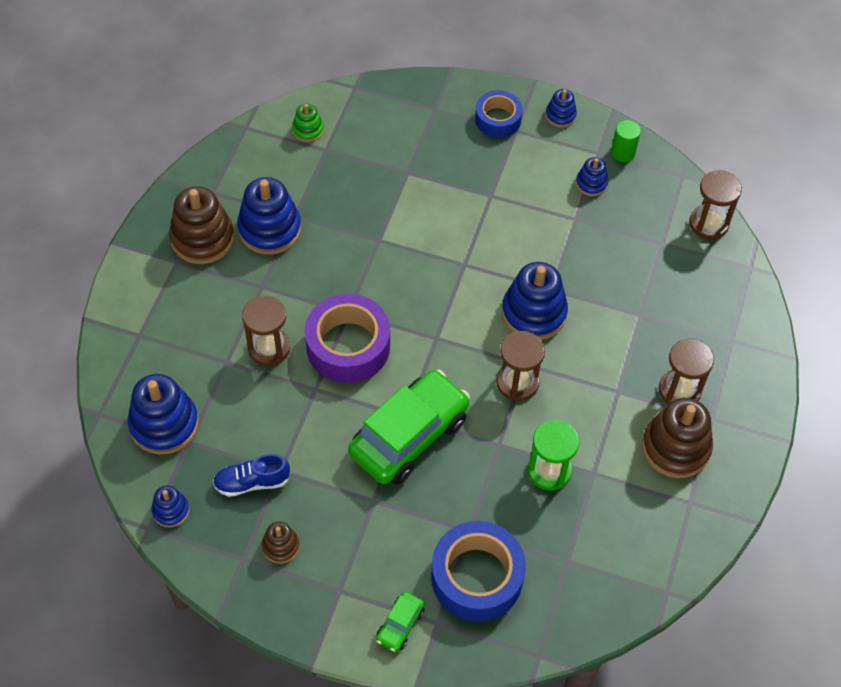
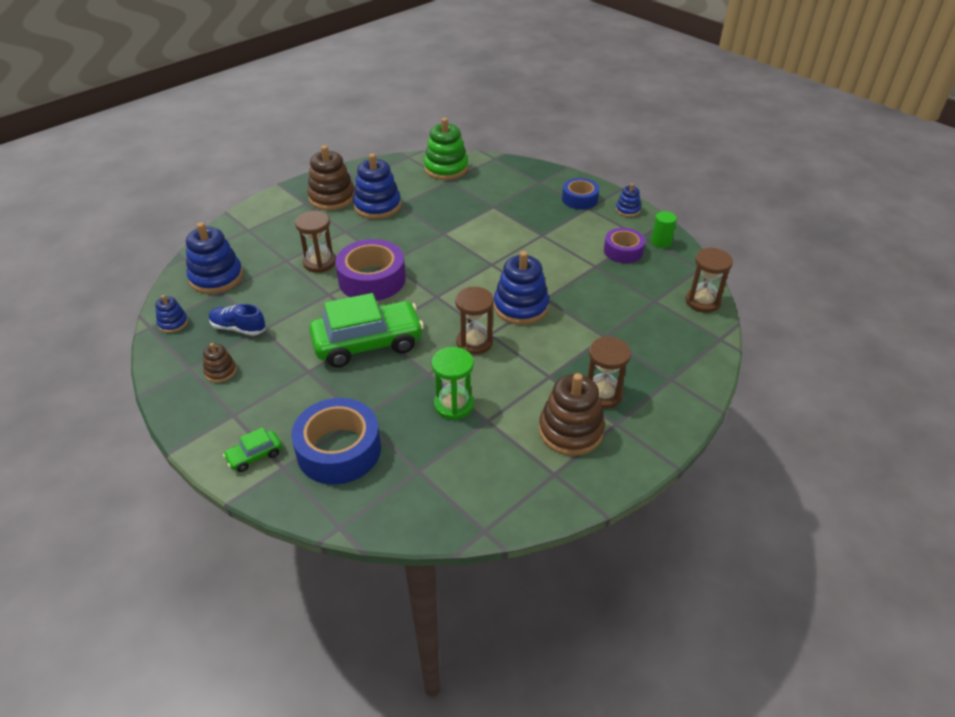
camera: 30 degrees right, 15 degrees down
(308, 130) = (446, 168): green stacking toy -> green stacking toy, size x1.93
(591, 184) = (623, 251): blue stacking toy -> purple tape

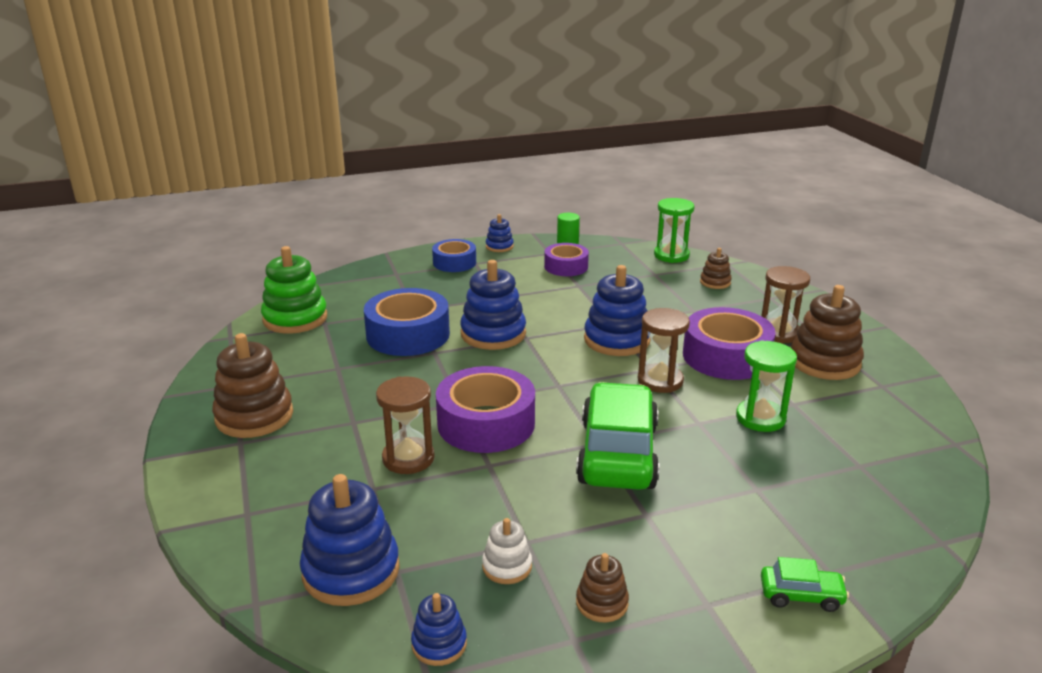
camera: 65 degrees left, 15 degrees down
(238, 328) = (507, 566): blue shoe -> white stacking toy
(254, 456) = (801, 596): green car -> green car turned 75 degrees counterclockwise
(339, 450) = (811, 517): blue tape -> blue tape (408, 334)
(377, 206) = (321, 384): blue stacking toy -> blue stacking toy (493, 334)
(537, 370) = (726, 356): none -> purple tape
(671, 338) = (715, 282): none -> brown stacking toy
(702, 301) = (671, 255): brown hourglass -> green hourglass

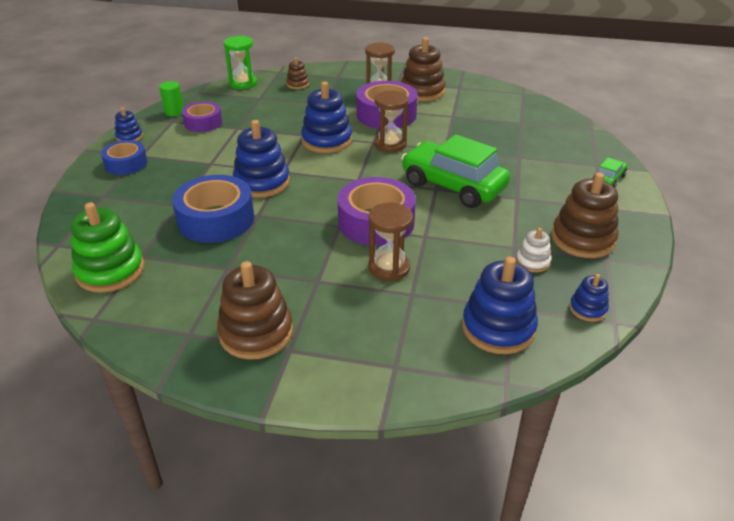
camera: 60 degrees left, 10 degrees up
(602, 603) = (582, 239): brown stacking toy -> brown stacking toy, size x1.93
(760, 418) = (457, 130): green hourglass -> none

